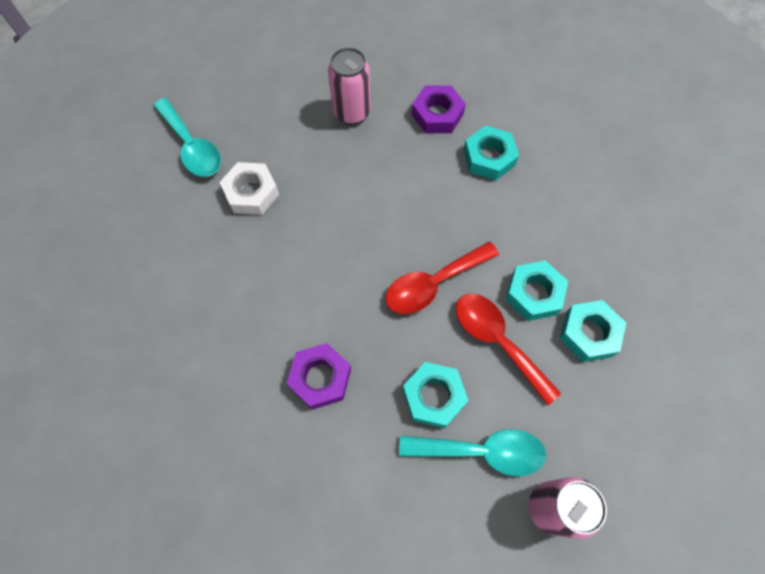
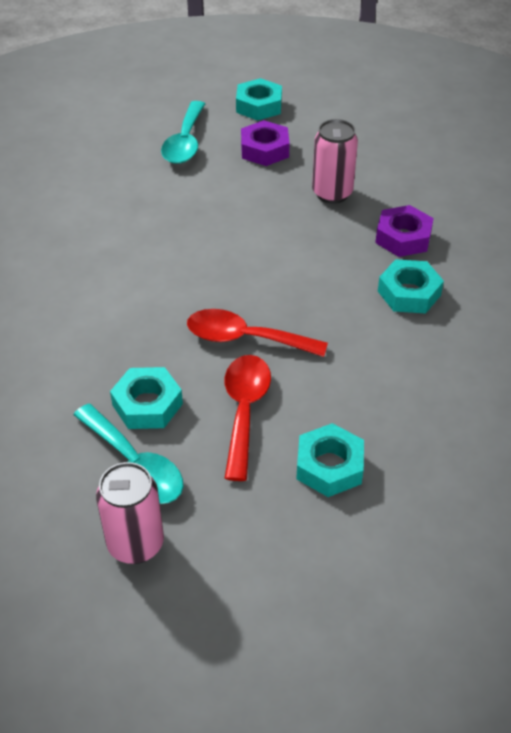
camera: 45 degrees right, 20 degrees down
(251, 193) = (189, 194): white nut -> none
(320, 378) = (86, 331): purple nut -> purple nut (265, 150)
(534, 294) = (319, 405): turquoise nut -> turquoise nut (259, 106)

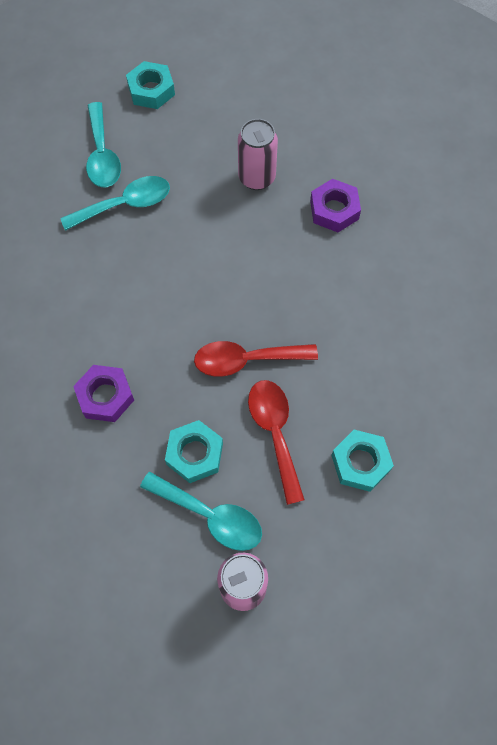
camera: 20 degrees left, 20 degrees up
(187, 184) = (125, 204): none -> turquoise spoon
(265, 150) = (178, 143): purple nut -> purple nut (105, 396)
(409, 293) = (360, 269): turquoise nut -> none

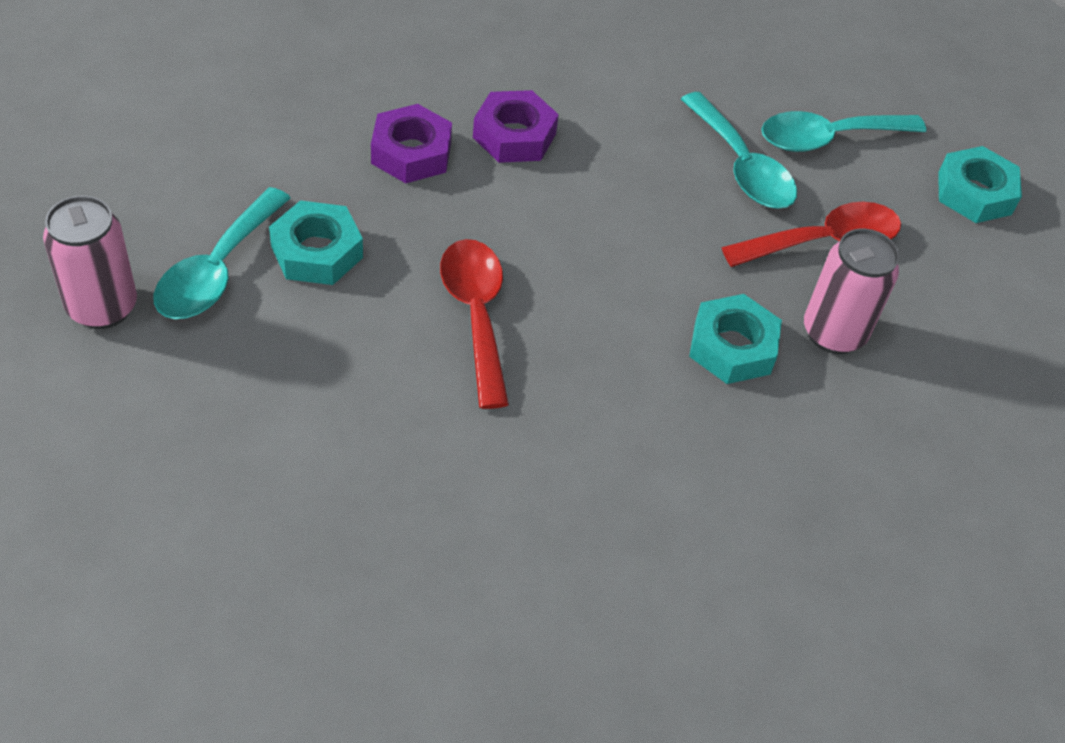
camera: 80 degrees right, 15 degrees down
(275, 433) = (348, 350): red spoon -> red spoon (823, 241)
(334, 210) = (790, 447): purple nut -> purple nut (514, 135)
(360, 463) = (289, 466): turquoise nut -> turquoise nut (732, 347)

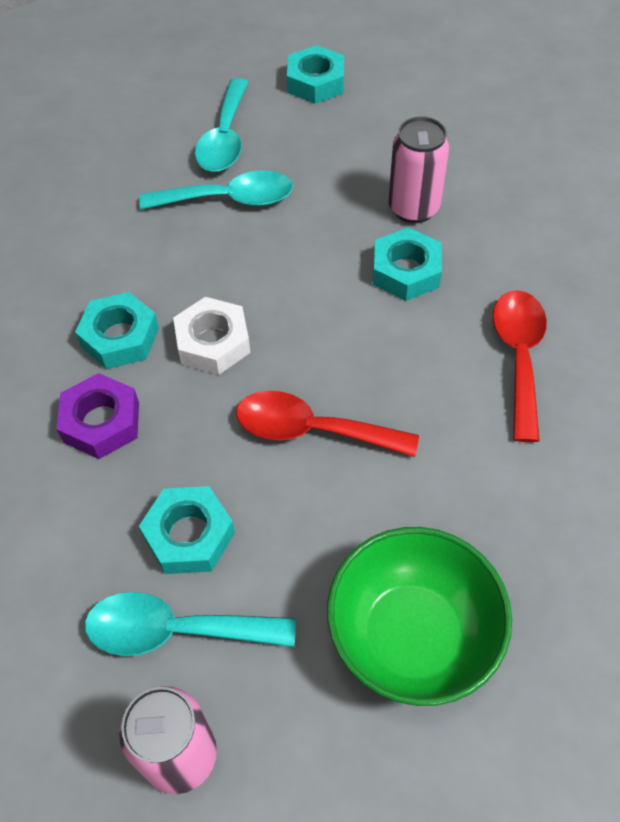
camera: 60 degrees left, 5 degrees up
(217, 270) = (175, 630): turquoise spoon -> turquoise spoon turned 135 degrees clockwise
(272, 454) = (412, 636): none -> green bowl
(514, 135) = (120, 337): purple nut -> turquoise nut
(544, 207) = (213, 342): none -> white nut
(823, 241) = (326, 180): red spoon -> red spoon (518, 357)

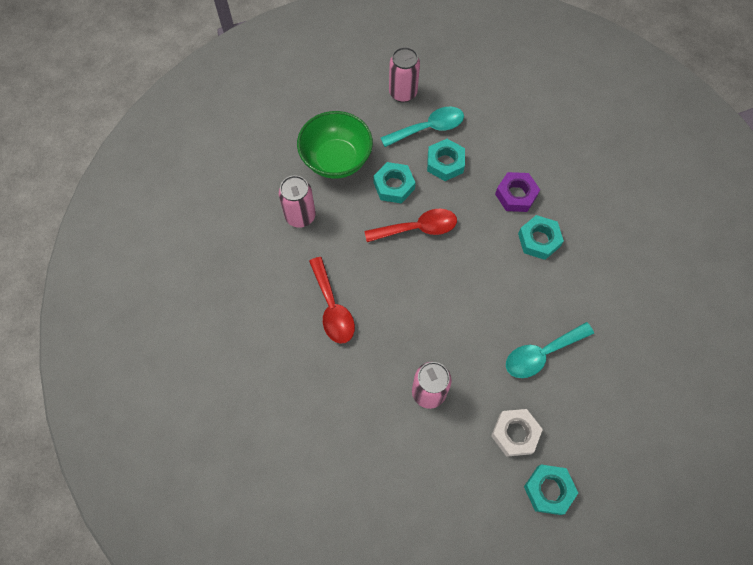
camera: 155 degrees right, 10 degrees up
(213, 342) = (491, 255): white nut -> white nut (515, 433)
(225, 138) = (576, 405): turquoise spoon -> none
(406, 271) = (413, 341): turquoise nut -> turquoise nut (394, 186)
(530, 537) = (300, 216): none -> pink can

